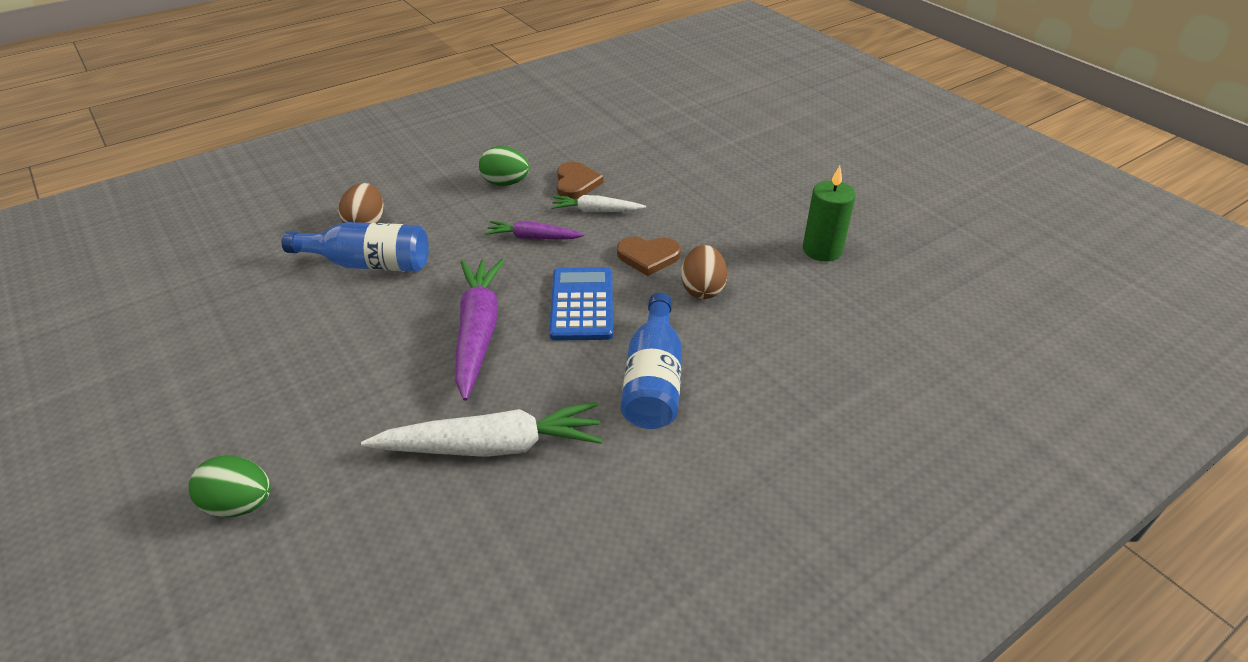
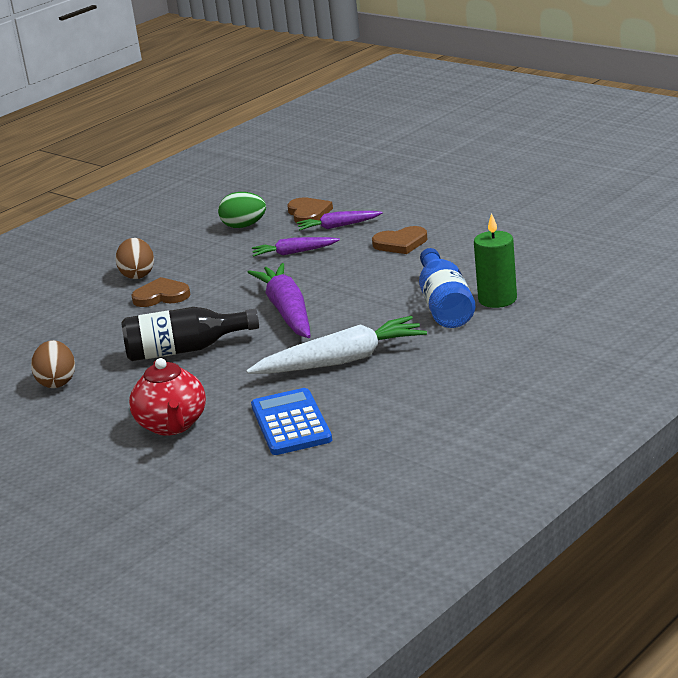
camera: 10 degrees left, 15 degrees down
(240, 504) = (172, 425): green egg -> red teapot
(338, 363) = (185, 350): none -> black bottle
(368, 264) = (161, 296): blue bottle -> brown heart
(582, 304) = (362, 280): blue calculator -> blue calculator (291, 423)
(596, 211) = (338, 226): white carrot -> purple carrot
(702, 289) = (456, 252): brown egg -> brown egg (57, 382)
(822, 250) = (544, 210): green candle -> green candle (497, 299)

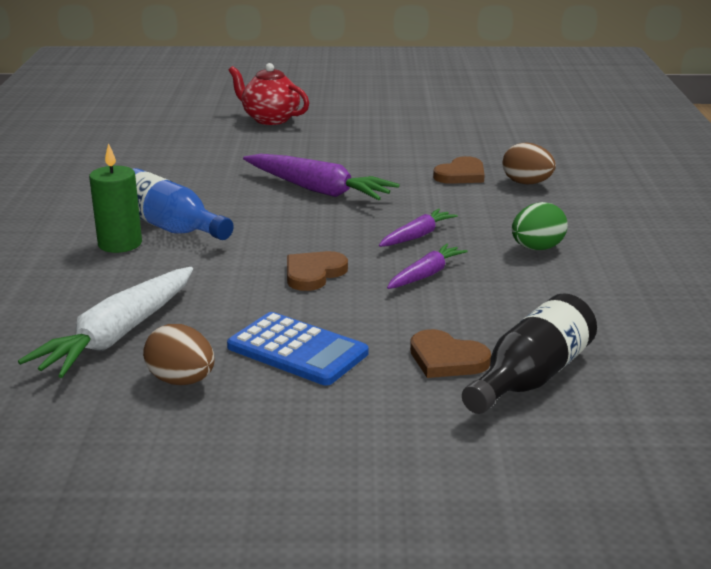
camera: 135 degrees right, 0 degrees up
(57, 382) = (405, 118): brown egg -> brown egg (181, 381)
(185, 350) = (351, 150): black bottle -> black bottle (530, 377)
(291, 423) = (185, 136): blue calculator -> blue calculator (297, 350)
(308, 213) = (495, 281): brown heart -> brown heart (446, 359)
(342, 361) = (205, 171): white carrot -> white carrot (118, 335)

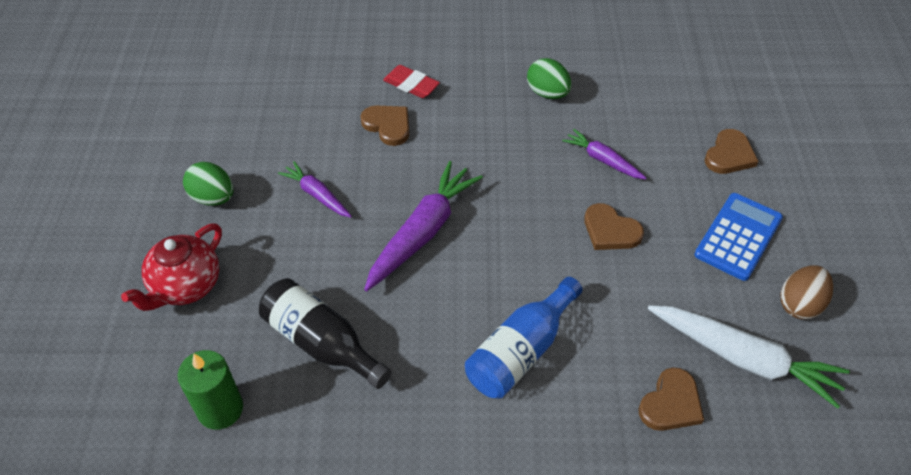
camera: 90 degrees left, 25 degrees up
(83, 291) = (671, 403): none -> brown heart
(120, 244) = (564, 391): green candle -> green candle (220, 409)
(361, 121) = (213, 198): none -> green egg
(417, 236) = (529, 162): purple carrot -> purple carrot (317, 195)
(527, 183) = (411, 85): brown egg -> red eraser
(530, 377) = (741, 117): black bottle -> black bottle (322, 343)

